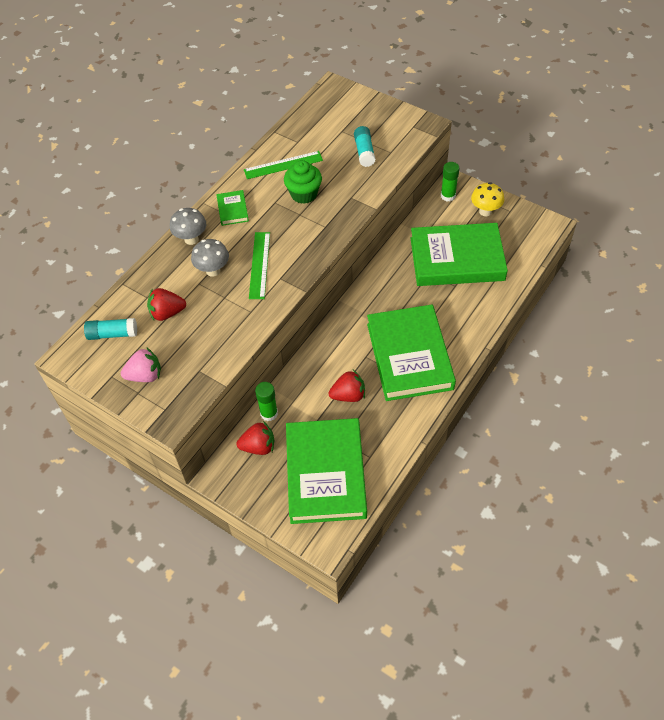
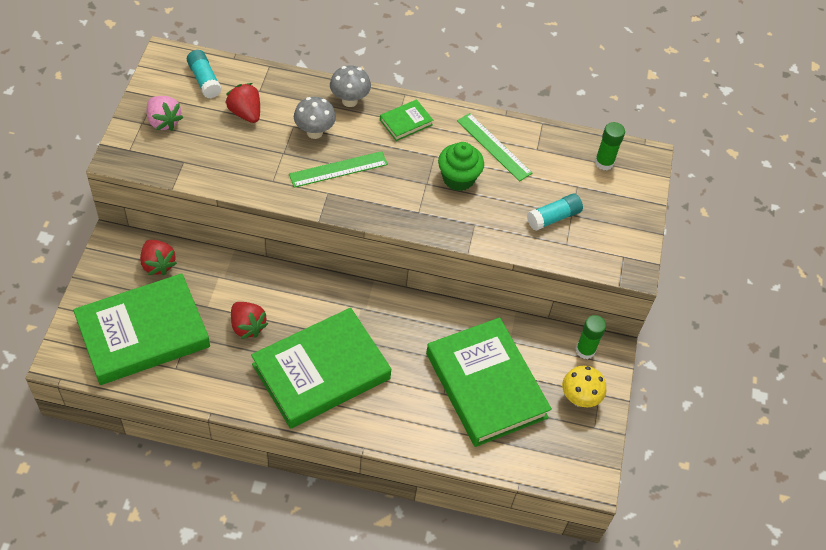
camera: 60 degrees right, 0 degrees up
(269, 413) = (201, 261): green glue stick -> green glue stick (604, 162)

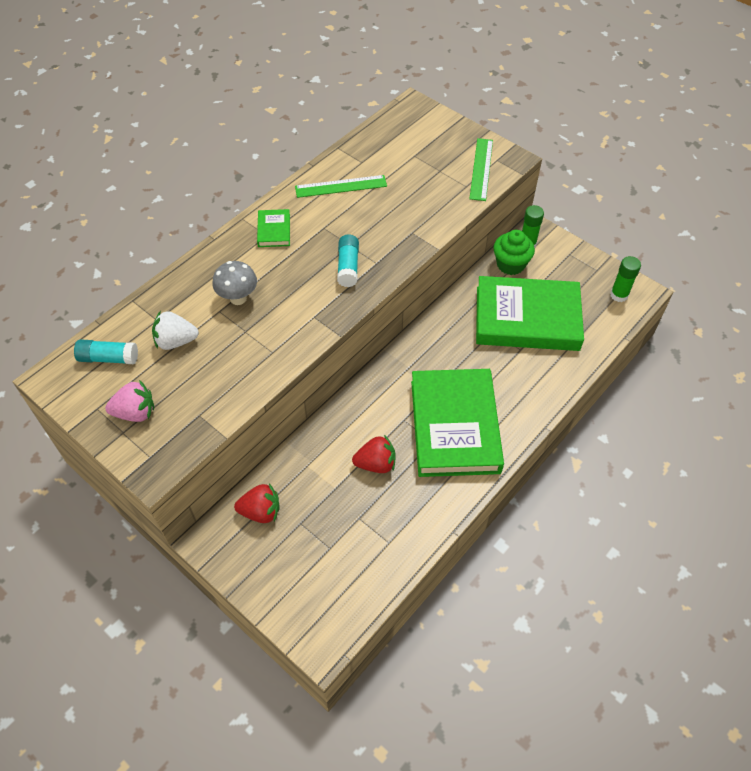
camera: 55 degrees left, 0 degrees up
(143, 333) = (333, 556): green book -> none
(245, 113) = (176, 341): red strawberry -> white strawberry
(338, 169) = (292, 298): green ruler -> green ruler (481, 169)
(349, 101) = (220, 258): grey mushroom -> none
(458, 178) = (358, 222): green cupcake -> green cupcake (510, 264)
(553, 217) = (436, 182): turquoise glue stick -> turquoise glue stick (348, 267)
(579, 399) = (568, 267): yellow mushroom -> none
(604, 162) = (402, 130): green glue stick -> green glue stick (619, 295)

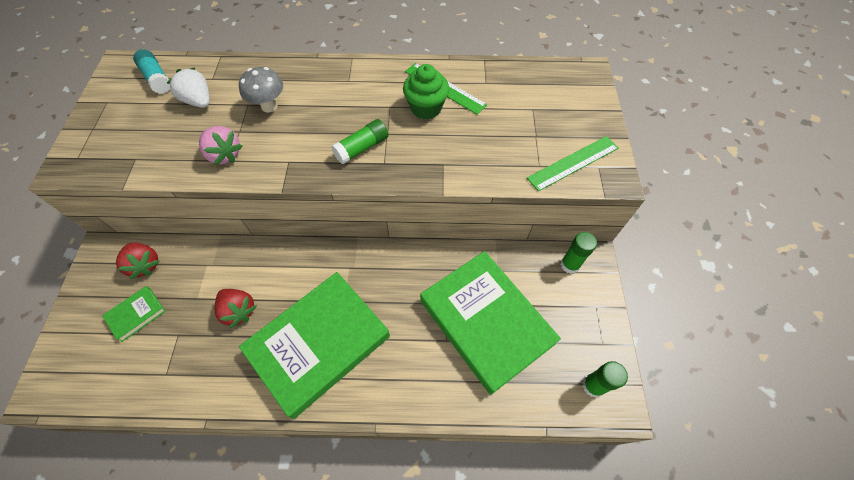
camera: 50 degrees right, 5 degrees up
(135, 412) = (115, 123): pink strawberry -> pink strawberry (224, 154)
(274, 230) = (357, 81): green book -> green book (136, 314)
(348, 267) = (362, 148): turquoise glue stick -> green glue stick
(510, 264) = (533, 267): green cupcake -> green cupcake (426, 108)

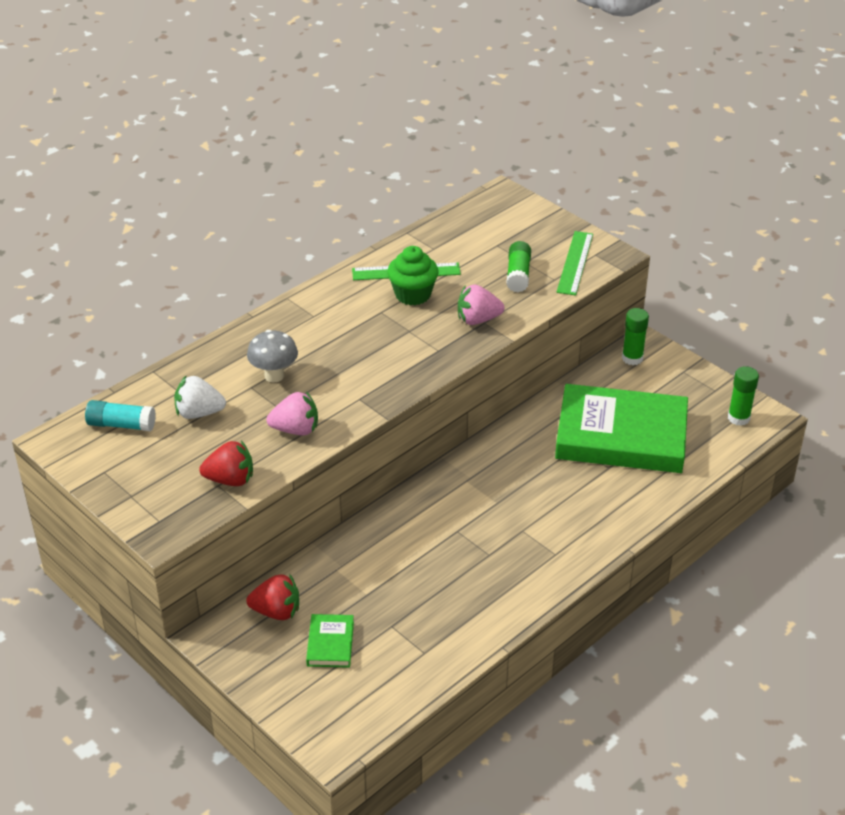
camera: 45 degrees left, 20 degrees down
(239, 311) = (418, 573): red strawberry -> red strawberry (230, 480)
(319, 344) = (518, 541): green book -> none
(362, 148) = (405, 352): green glue stick -> green glue stick (518, 275)
(441, 159) = (478, 320): none -> pink strawberry

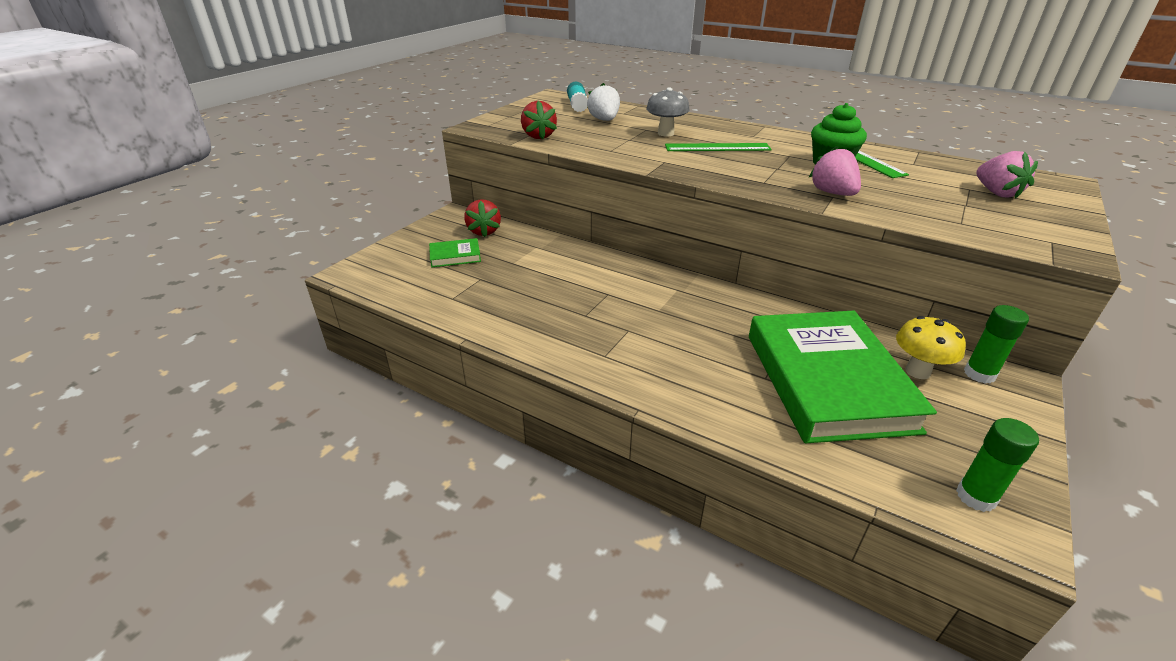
camera: 75 degrees right, 5 degrees down
(296, 430) = (608, 147): pink strawberry -> pink strawberry (996, 193)
(518, 275) = (936, 203): green glue stick -> none
(575, 263) = (1012, 231): green ruler -> green ruler (717, 147)
(621, 386) = (917, 371): none -> yellow mushroom

